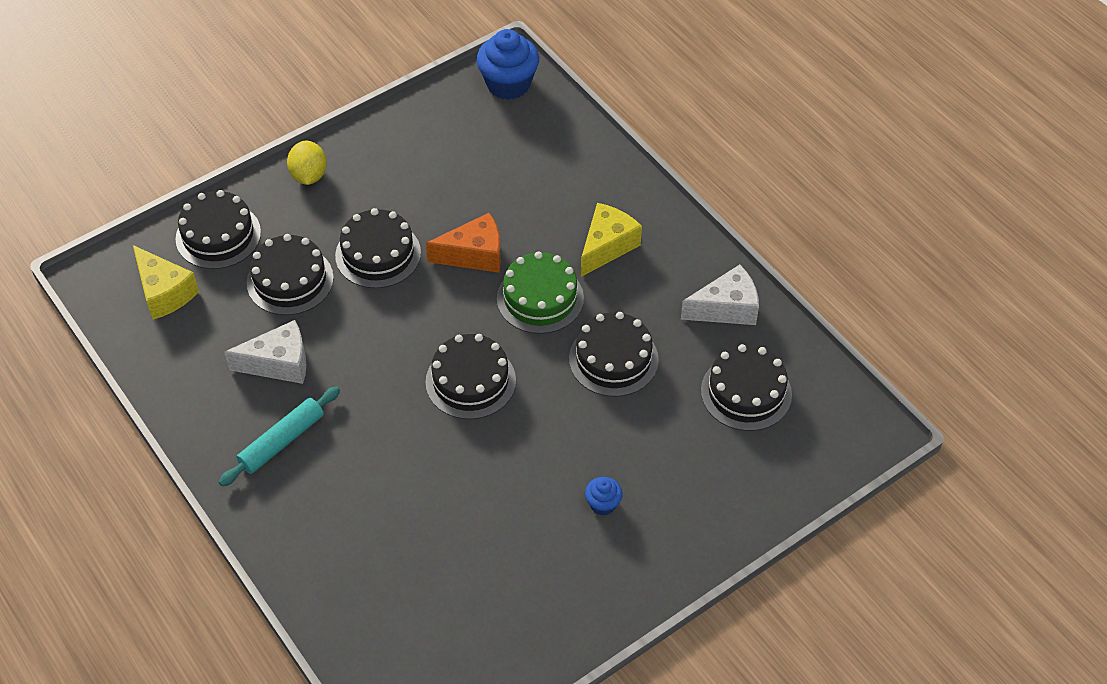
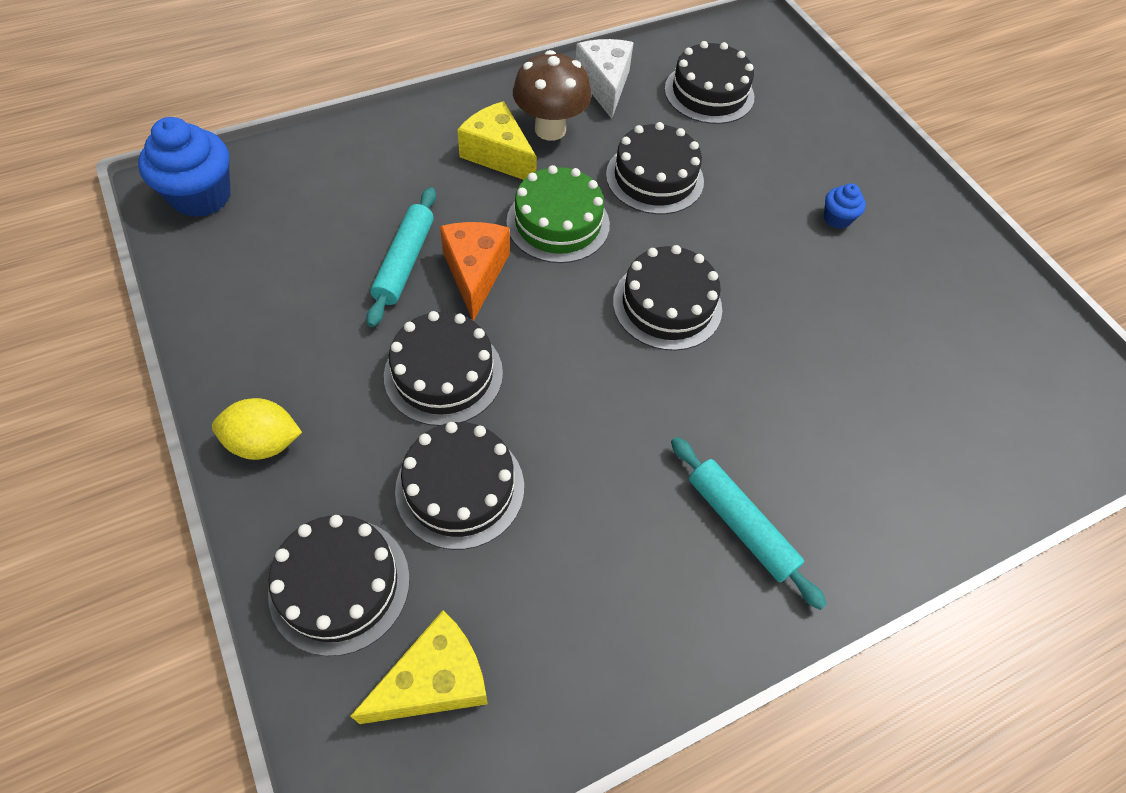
camera: 85 degrees left, 5 degrees up
(279, 363) = (607, 516): white cheese -> none
(474, 211) = (404, 262): none -> turquoise rolling pin
(651, 277) = (550, 129): none -> brown mushroom

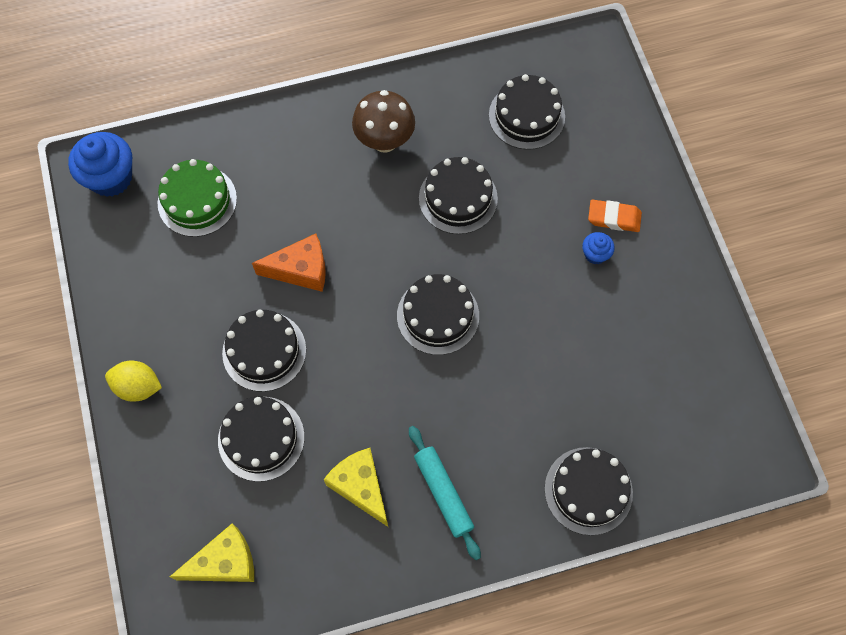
camera: 15 degrees right, 10 degrees up
(339, 585) = (175, 492): black cake -> black cake (588, 490)
(404, 262) = (251, 254): turquoise rolling pin -> none
(475, 273) = (301, 270): orange cheese -> orange cheese turned 75 degrees clockwise
(498, 155) = (338, 162): yellow cheese -> yellow cheese (360, 487)
(558, 223) = (372, 232): green cake -> green cake (197, 201)
(604, 85) = (440, 99): white cheese -> none
(844, 180) = (614, 218): none -> orange eraser

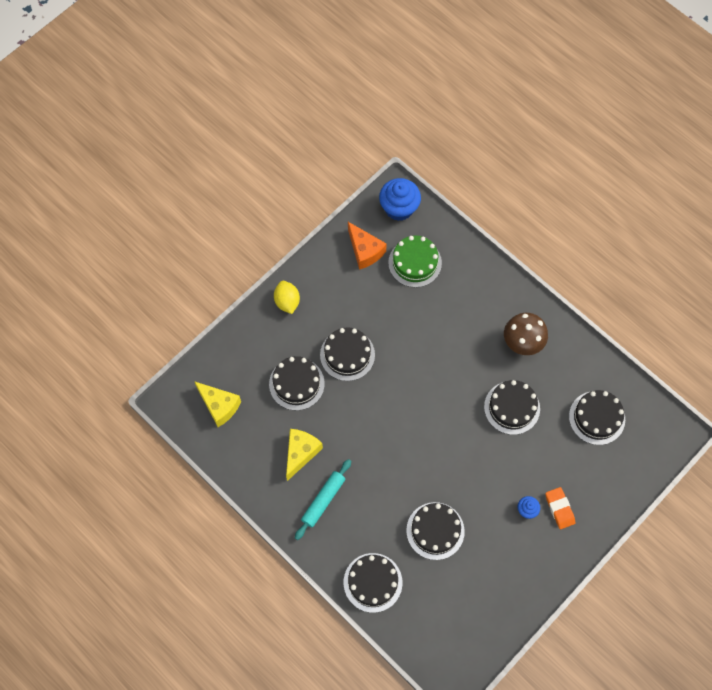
camera: 60 degrees right, 0 degrees up
(301, 270) = (408, 345): orange cheese -> orange cheese (365, 251)
(438, 315) = (428, 438): black cake -> black cake (435, 531)

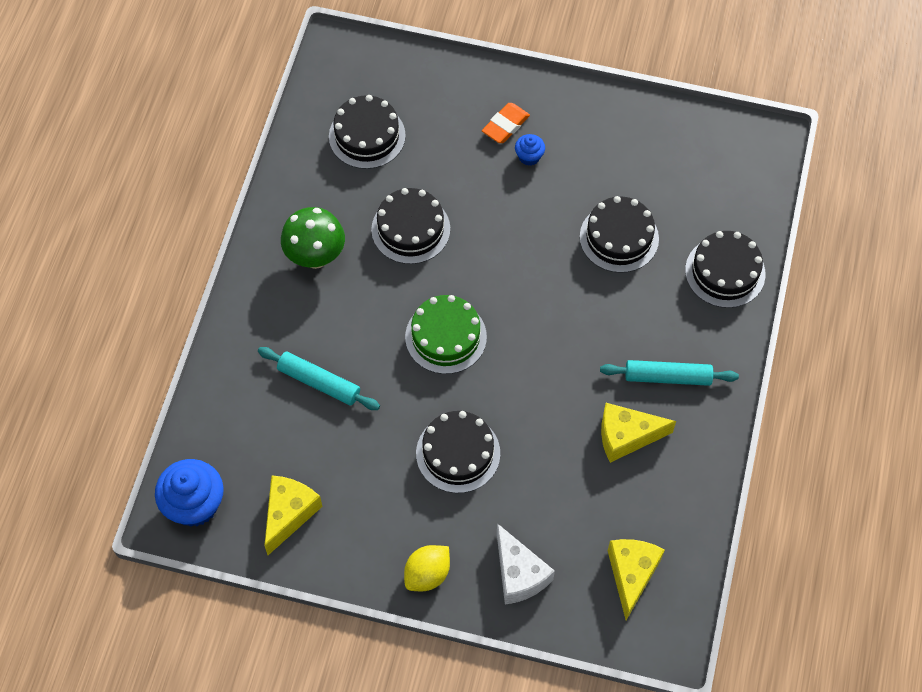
camera: 120 degrees left, 5 degrees down
(257, 348) = (519, 574): none -> white cheese
(296, 384) = (538, 494): black cake -> none
(365, 251) = (289, 514): orange cheese -> yellow cheese
(415, 262) = (271, 440): green cake -> green cake (446, 337)
(436, 304) = (319, 382): none -> turquoise rolling pin
(522, 343) = (315, 257): brown mushroom -> green mushroom

